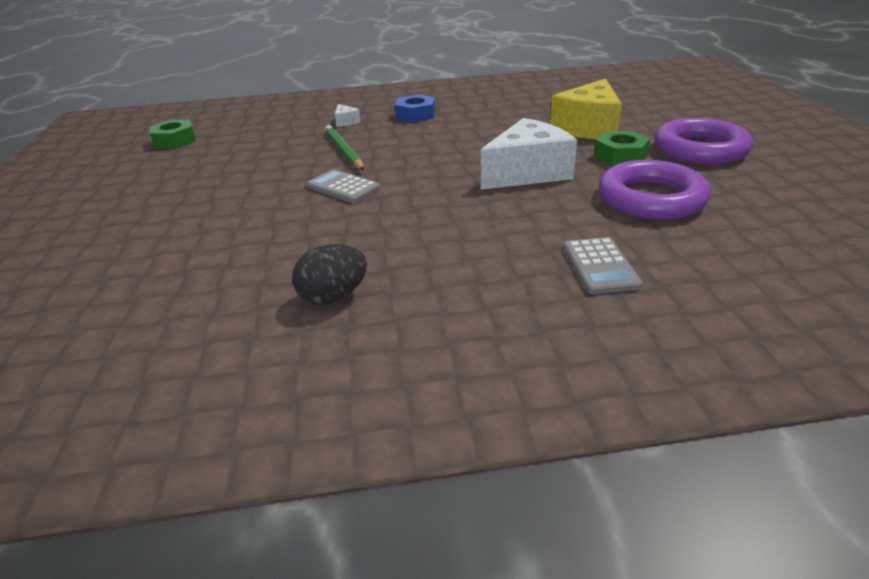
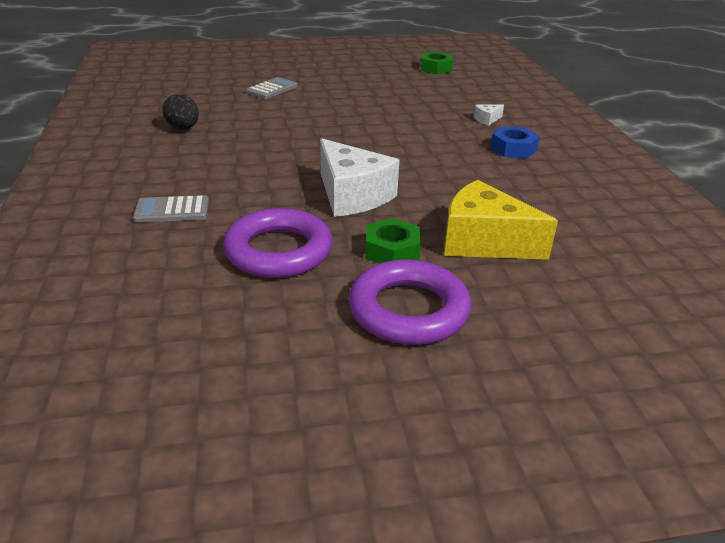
camera: 85 degrees right, 0 degrees up
(343, 187) = (336, 124): grey calculator -> grey calculator (272, 89)
(344, 151) = (413, 122): green pencil -> none

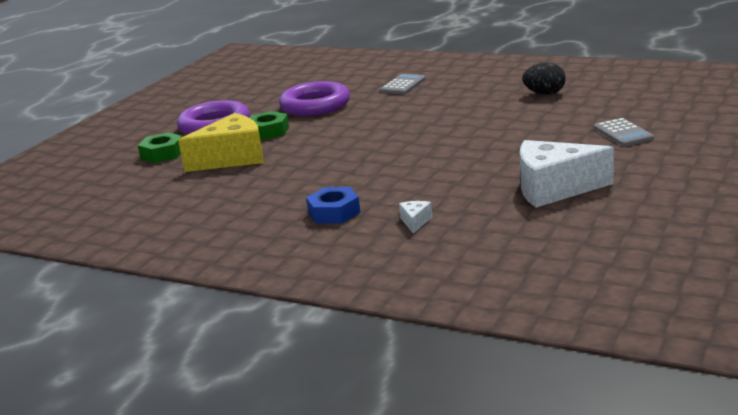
camera: 130 degrees right, 10 degrees down
(352, 195) = (349, 132): white cheese -> white cheese (554, 189)
(436, 68) = (633, 243): green nut -> green nut (162, 154)

